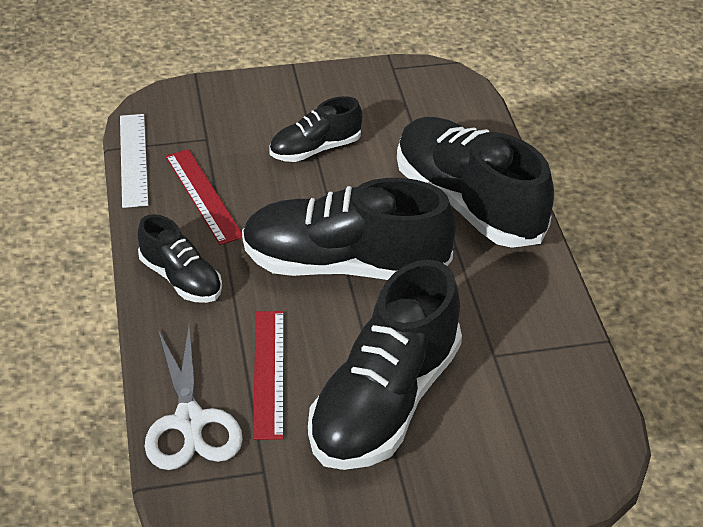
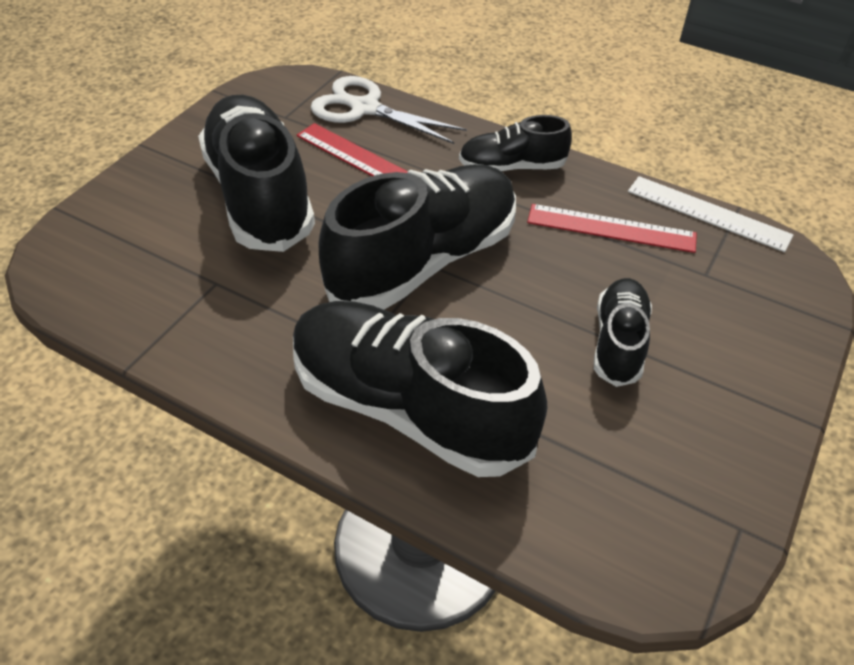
camera: 130 degrees right, 5 degrees up
(468, 203) = (409, 407): black shoe -> black shoe turned 150 degrees counterclockwise

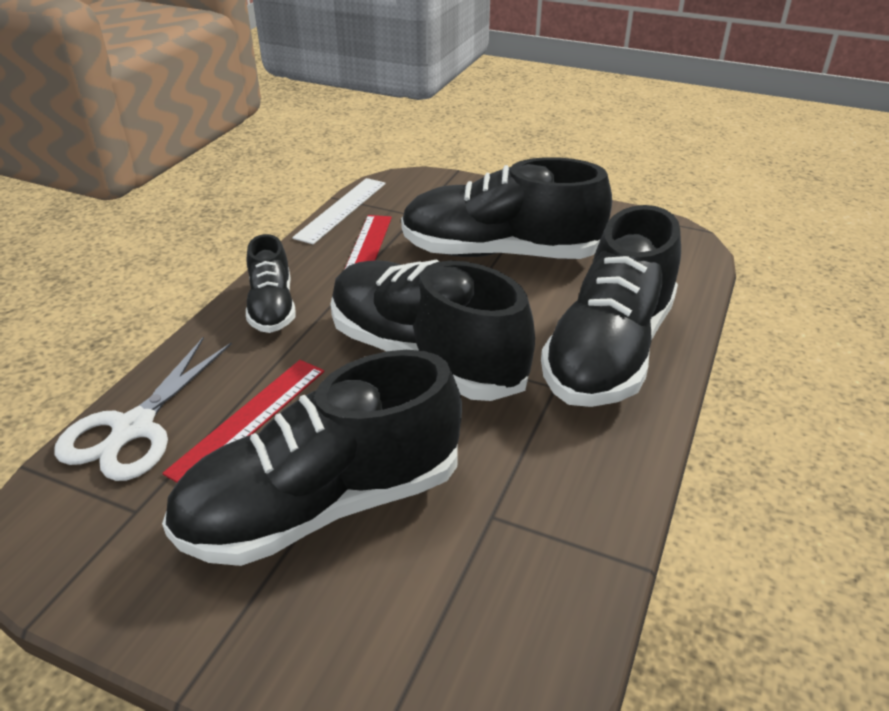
camera: 95 degrees left, 10 degrees down
(618, 342) = (500, 253): black shoe -> black shoe, size x1.91

